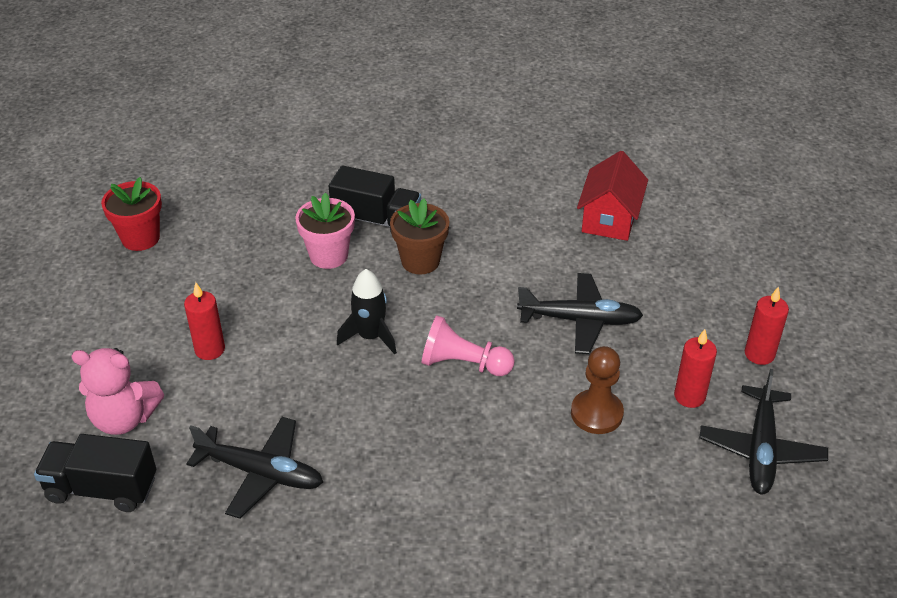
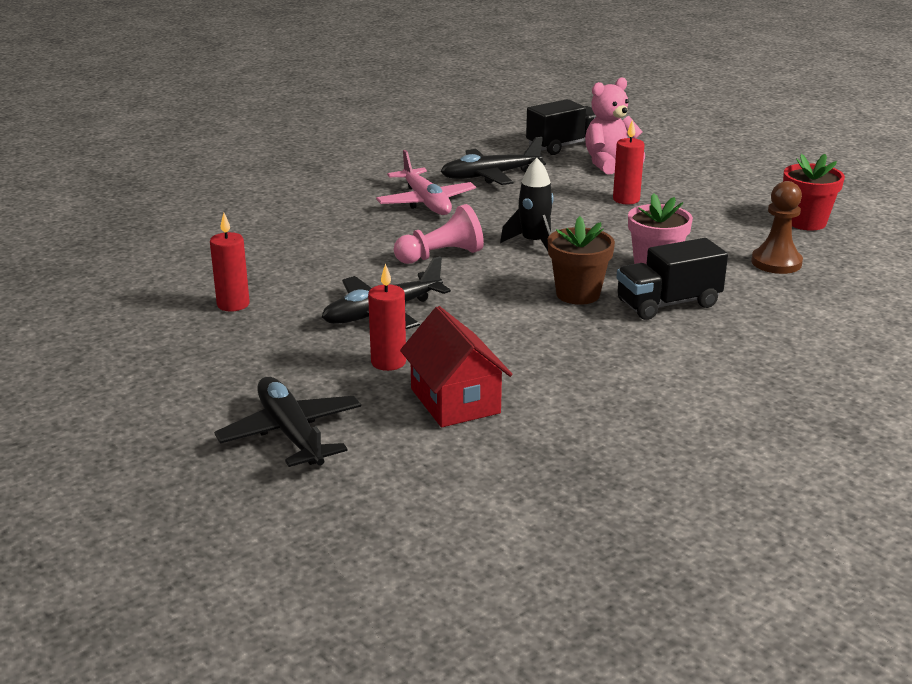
camera: 140 degrees right, 15 degrees down
(381, 461) = (425, 202): none -> pink plane
(596, 413) = (302, 269): brown pawn -> brown pawn (776, 263)
(759, 354) = (188, 354): red candle -> red candle (388, 362)
(760, 448) = (147, 298): black plane -> black plane (291, 434)

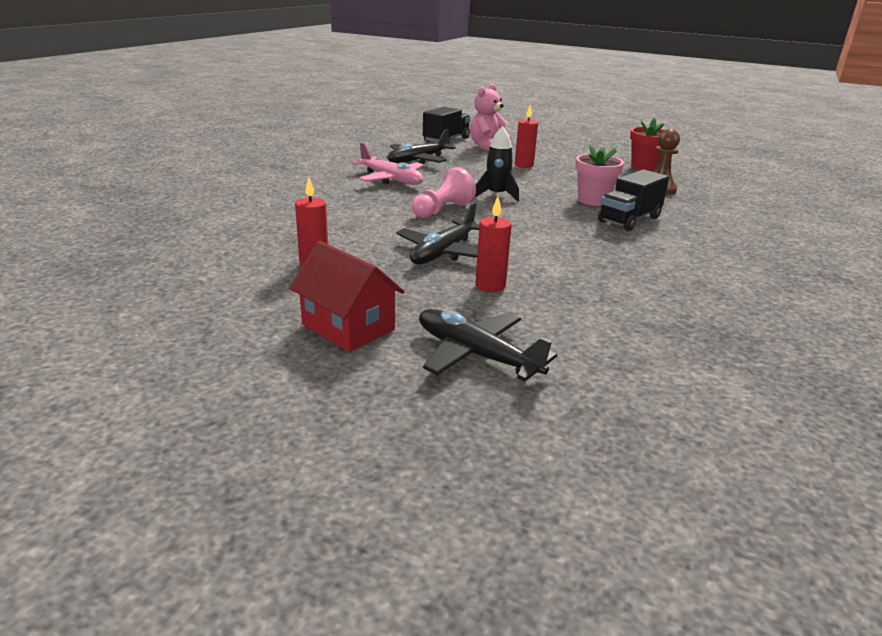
camera: 25 degrees left, 0 degrees up
(455, 401) = (573, 304): red house -> red house (348, 327)
(578, 294) = (566, 222): brown flower pot -> none

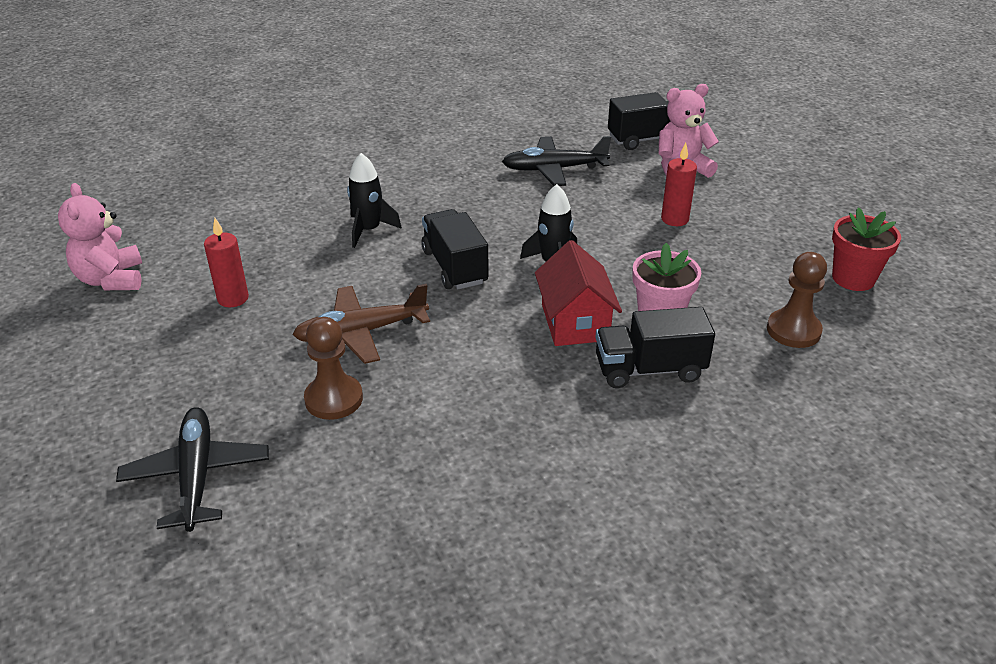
camera: 40 degrees right, 10 degrees up
(179, 284) = (111, 279): none -> pink teddy bear
(348, 327) = (154, 390): red house -> red house (575, 322)
(351, 209) = (369, 230): none -> black rocket
(390, 179) = (475, 195): pink plane -> none
(442, 210) = (454, 267): pink pawn -> black truck
(444, 252) = (362, 332): black plane -> brown plane
(490, 286) = (334, 399): red candle -> brown pawn

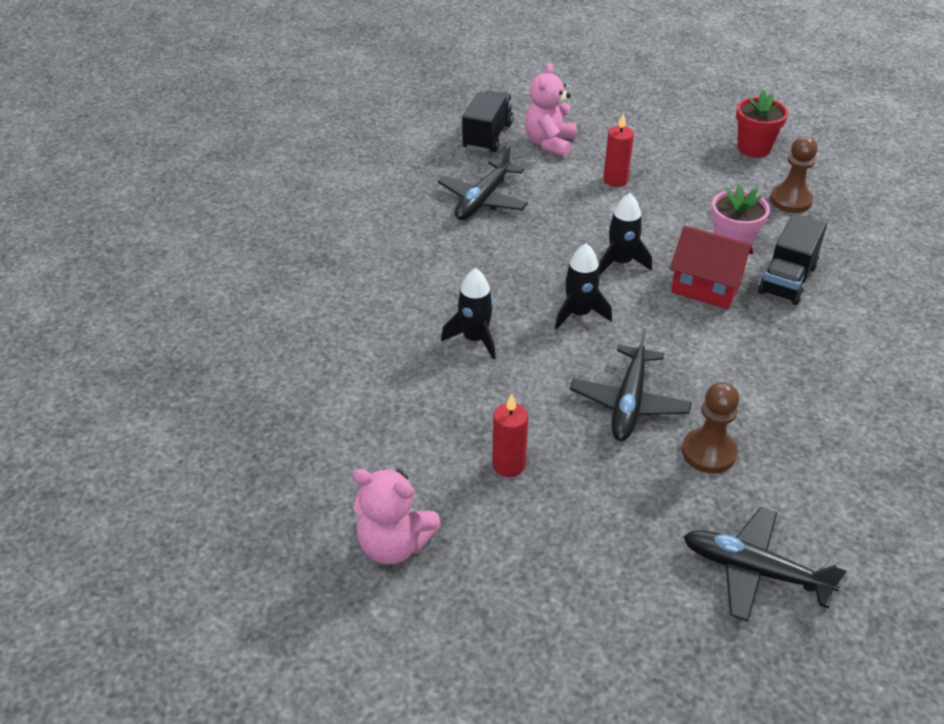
camera: 55 degrees left, 5 degrees up
(362, 332) = (629, 402): brown plane -> black plane
(454, 267) = (579, 314): black truck -> black rocket

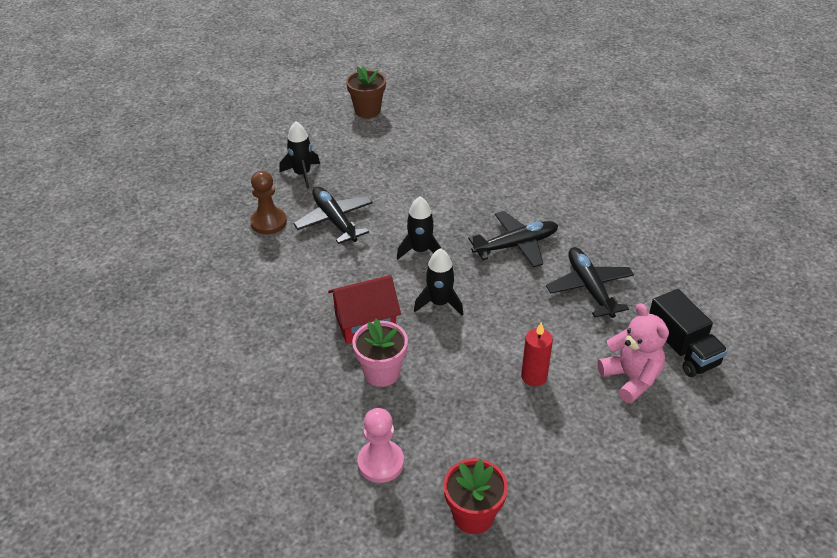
camera: 135 degrees right, 0 degrees up
(394, 544) = (367, 110): pink teddy bear -> brown flower pot
(475, 339) = (455, 200): black rocket -> black rocket (302, 174)
(508, 465) = (359, 160): red candle -> none
(755, 571) = (203, 187): black plane -> black plane (515, 245)
(787, 279) = (316, 369): black truck -> none
(790, 200) = (380, 462): brown pawn -> pink pawn

